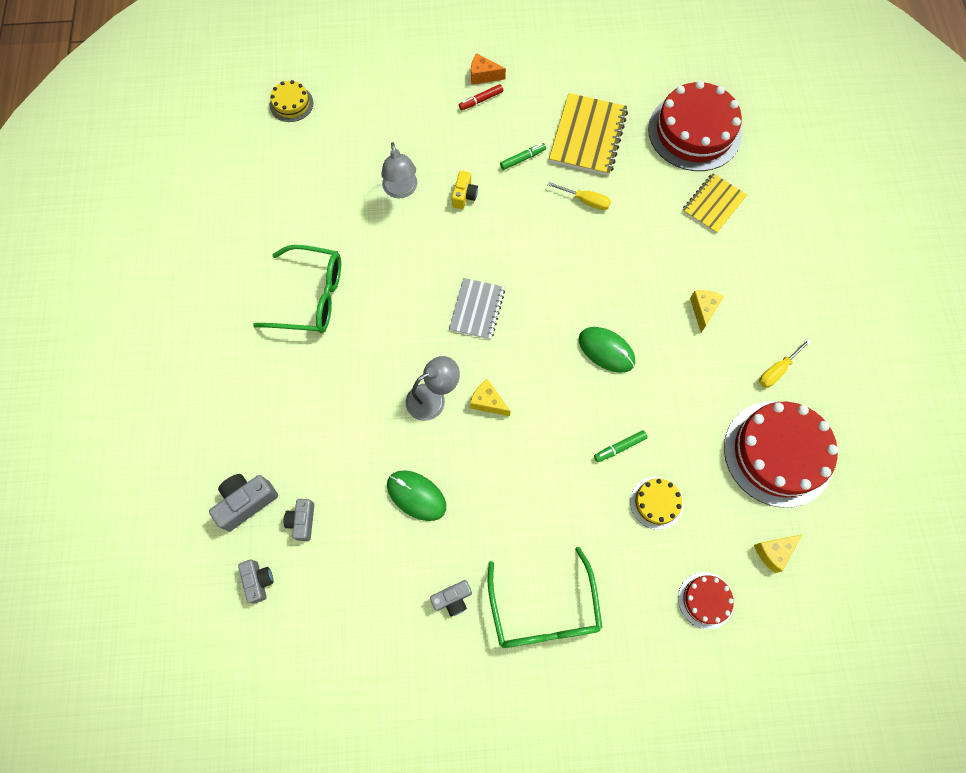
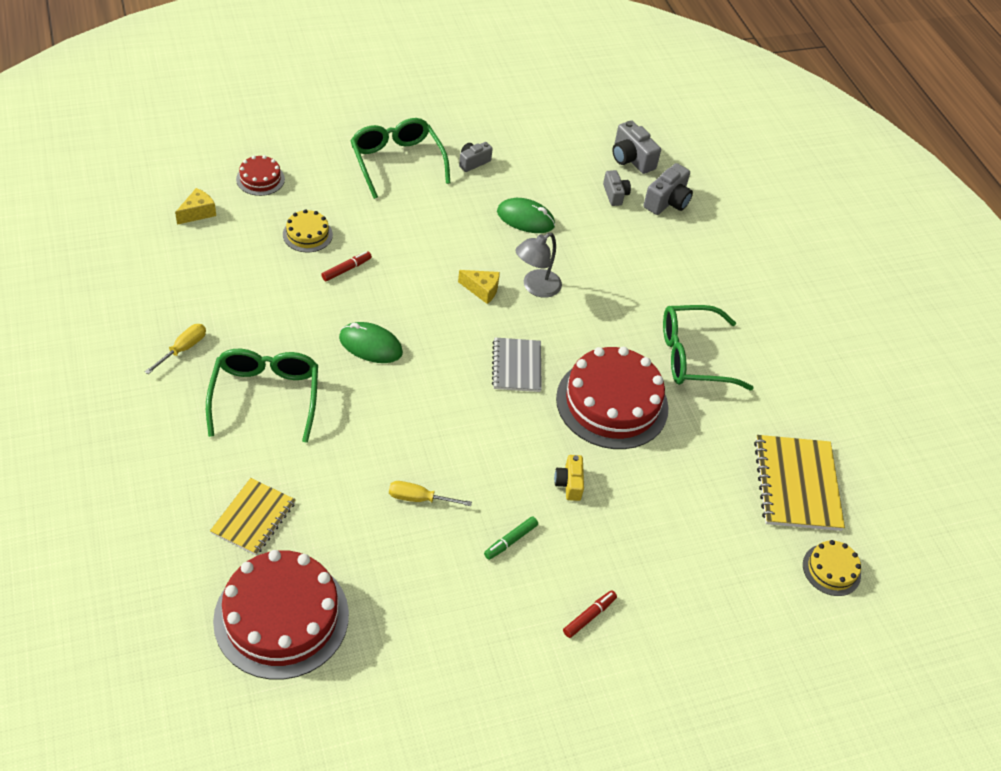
camera: 160 degrees right, 20 degrees down
(259, 581) = (631, 159): grey camera -> grey camera, size x1.55
(401, 190) = (646, 479): grey lamp -> none
(483, 75) = (598, 656): orange cheese -> none
(588, 136) = (430, 586): yellow notebook -> yellow notebook (796, 484)
(619, 447) = (346, 269): green marker -> red marker
(703, 310) = (265, 396): yellow cheese -> green glasses
(778, 453) = (187, 281): red cake -> red cake (612, 403)

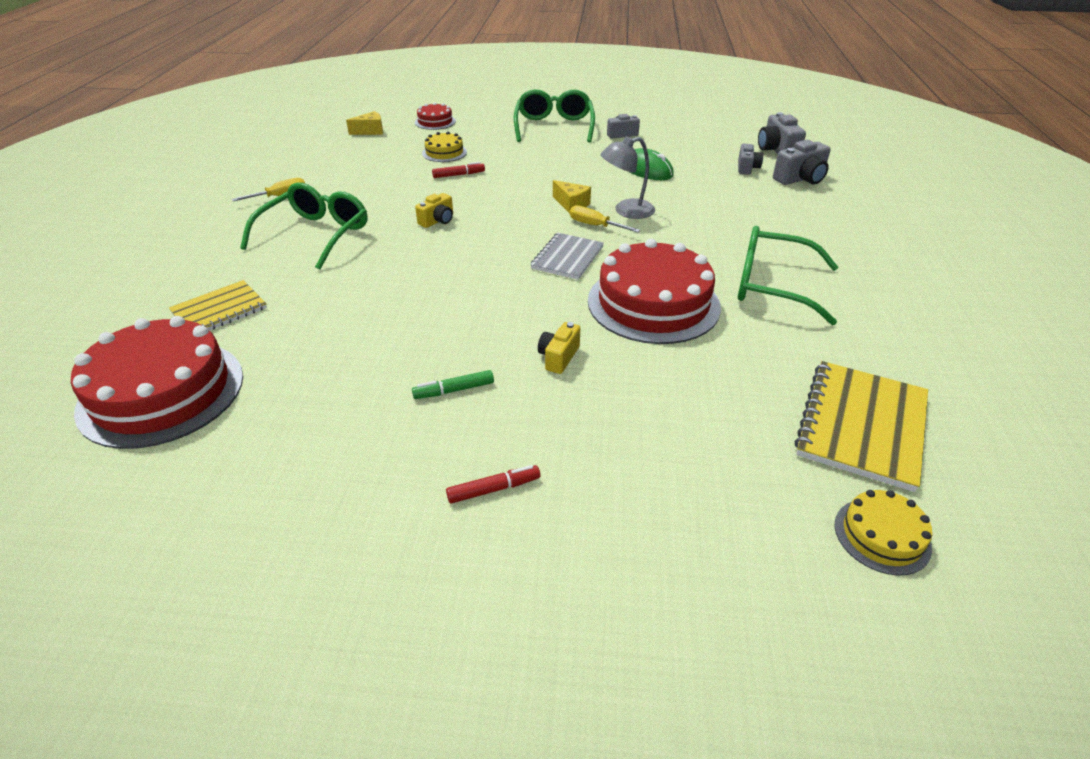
camera: 30 degrees right, 10 degrees down
(370, 345) = (437, 221): green mouse -> yellow camera
(418, 498) = (386, 332): yellow screwdriver -> yellow screwdriver (595, 225)

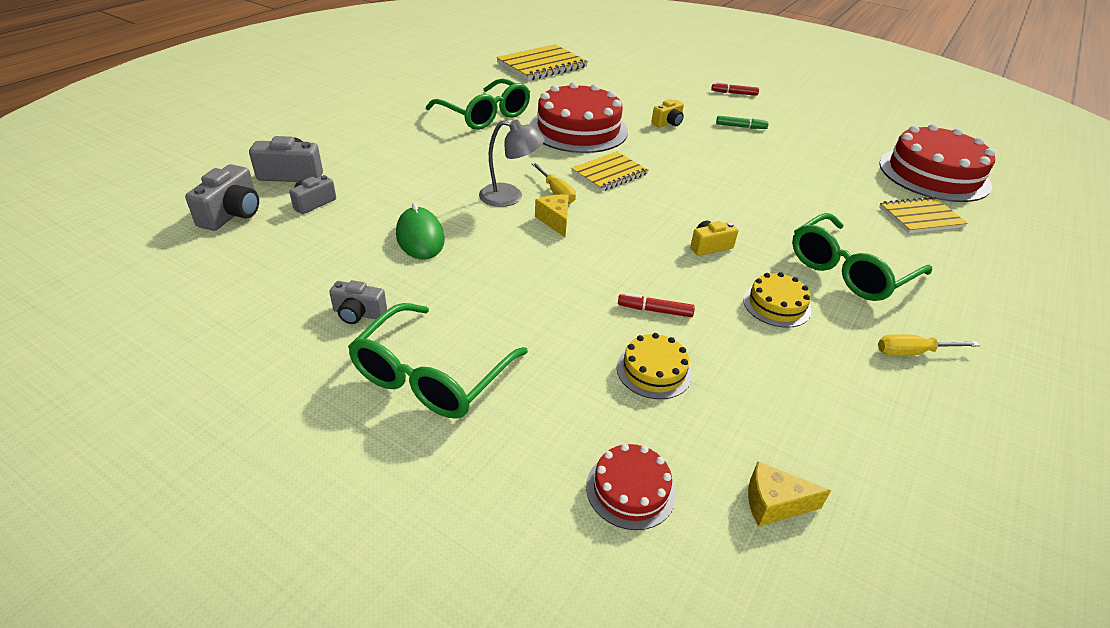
camera: 155 degrees left, 0 degrees up
(567, 258) = (609, 173): grey notebook -> yellow notebook
(882, 535) = (584, 48): yellow cake -> yellow cake (776, 305)

